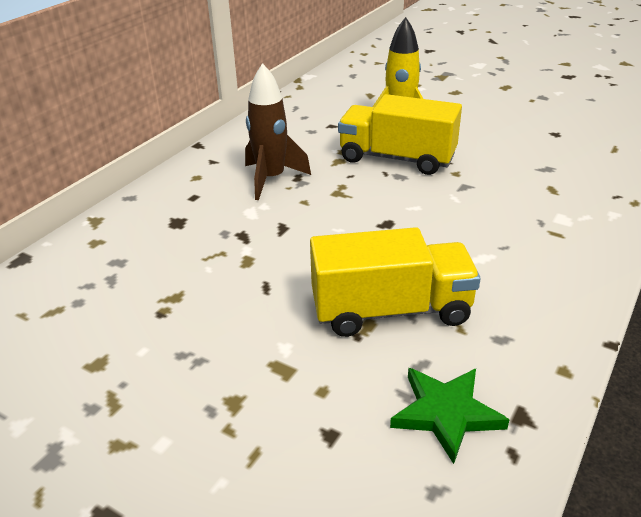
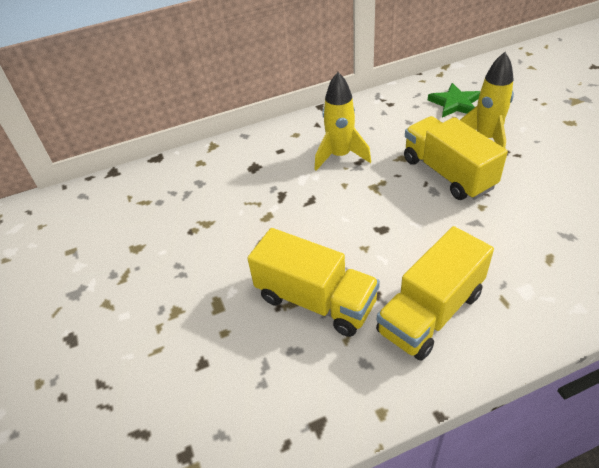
camera: 40 degrees right, 10 degrees up
(271, 179) = (340, 156): brown rocket -> yellow rocket
(446, 413) = (275, 392): green star -> green star (455, 103)
(509, 269) = (430, 312): none -> yellow truck

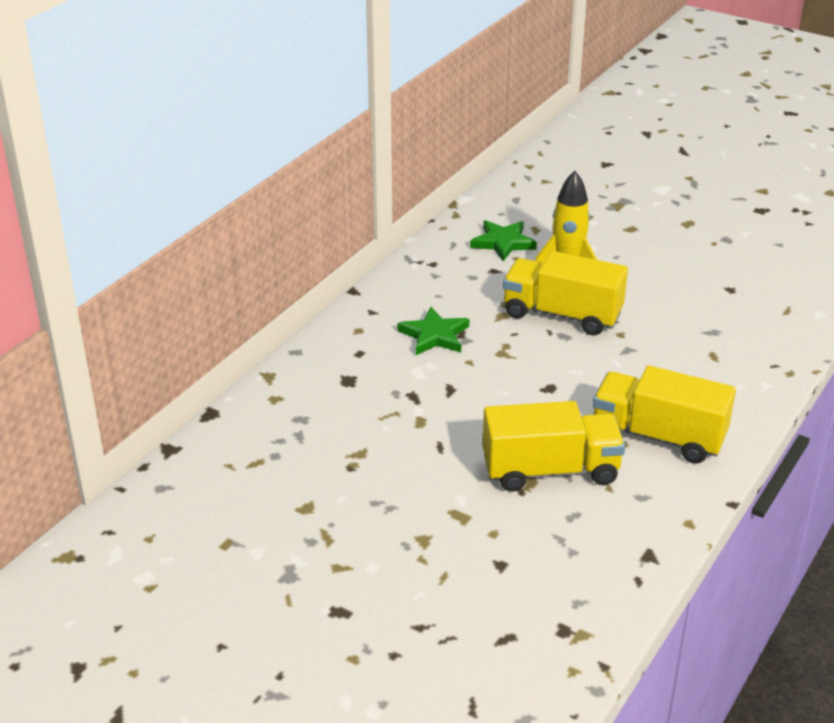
camera: 40 degrees left, 10 degrees down
(340, 156) = (434, 335): yellow rocket -> green star
(430, 312) = (658, 436): yellow truck -> yellow truck turned 105 degrees clockwise

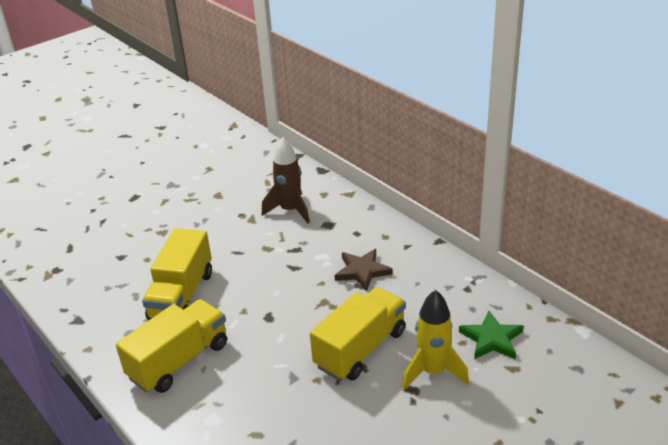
camera: 110 degrees right, 0 degrees up
(326, 421) = (290, 210): none -> brown rocket
(434, 335) = (362, 271): green star -> brown star

